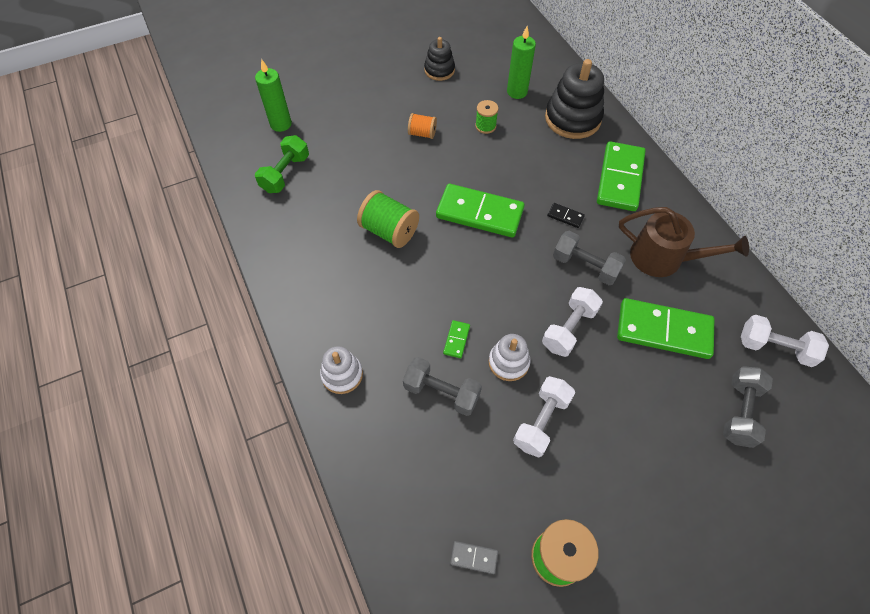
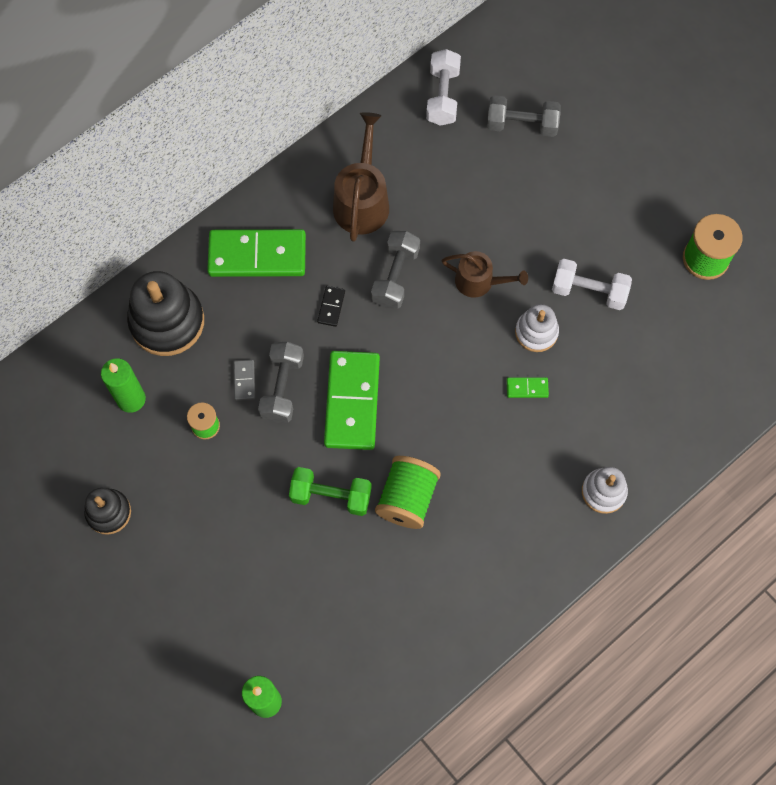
camera: 105 degrees left, 10 degrees up
(285, 174) = (352, 659): green dumbbell -> green dumbbell (331, 496)
(422, 133) = (238, 503): orange spool -> none
(441, 392) = (589, 388): grey dumbbell -> grey dumbbell (282, 388)
(474, 557) = (731, 324): grey domino -> grey domino (244, 380)
(569, 328) = (479, 281): white dumbbell -> brown watering can
(663, 331) = (454, 194): green domino -> none

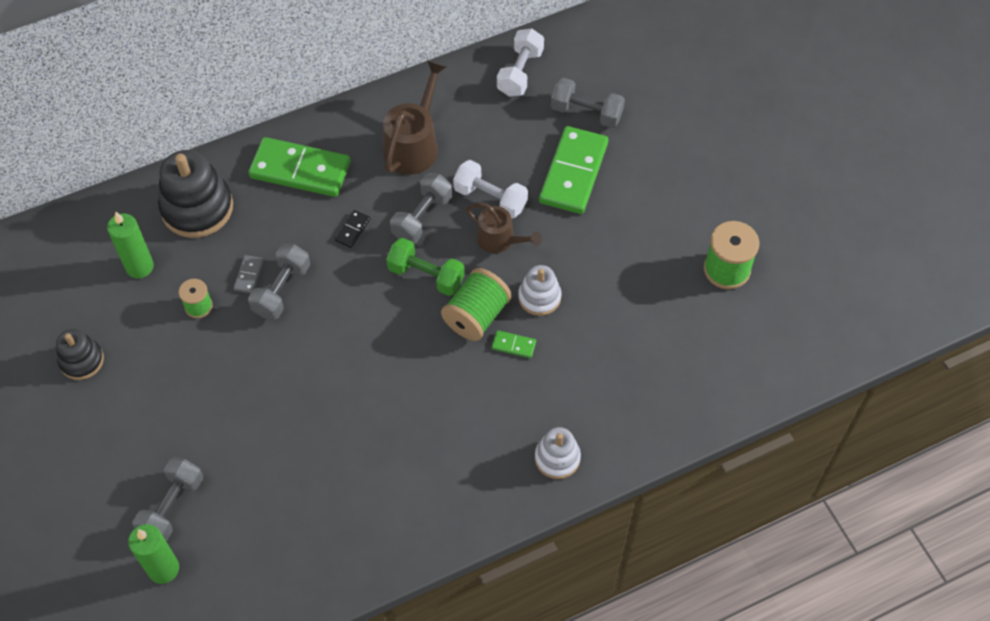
camera: 15 degrees right, 10 degrees down
(252, 638) = (172, 507): none -> grey dumbbell
(331, 496) = (292, 397): green dumbbell -> green dumbbell (426, 275)
(352, 402) = (342, 317): green domino -> green domino (573, 172)
(407, 498) = (364, 417): green spool -> green spool (476, 316)
(589, 291) = (602, 272): white dumbbell -> white dumbbell (490, 198)

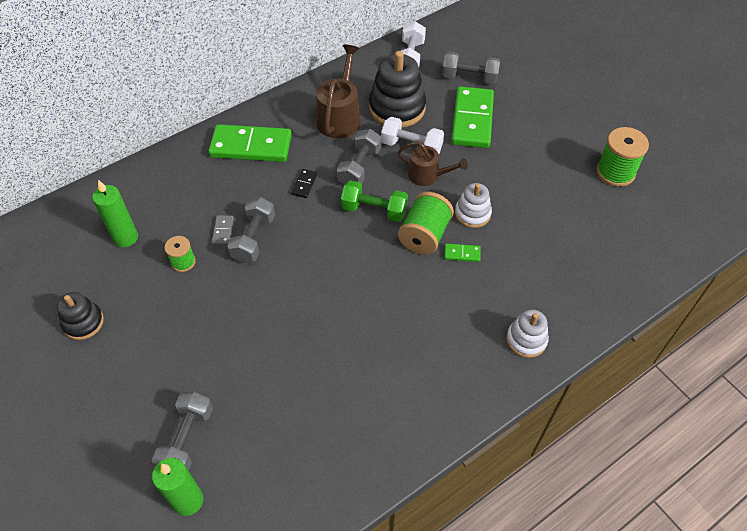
camera: 10 degrees left, 5 degrees down
(197, 208) = (169, 185): black stacking toy -> black stacking toy (397, 108)

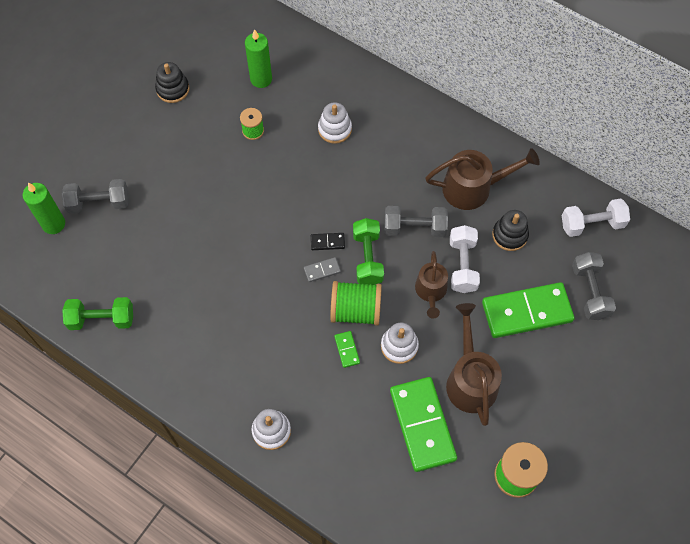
camera: 70 degrees right, 10 degrees up
(222, 195) = (335, 129): none -> white stacking toy
(223, 231) = (295, 146): grey domino -> grey domino (322, 270)
(251, 146) = (400, 128): green domino -> green domino (422, 425)
(254, 239) = (297, 173): grey dumbbell -> none
(304, 184) = (374, 189): black domino -> black domino (327, 242)
(340, 474) = (102, 319): none -> green dumbbell
(397, 108) = (509, 235): black stacking toy -> black stacking toy, size x0.57
(521, 175) = (470, 380): none -> brown watering can

